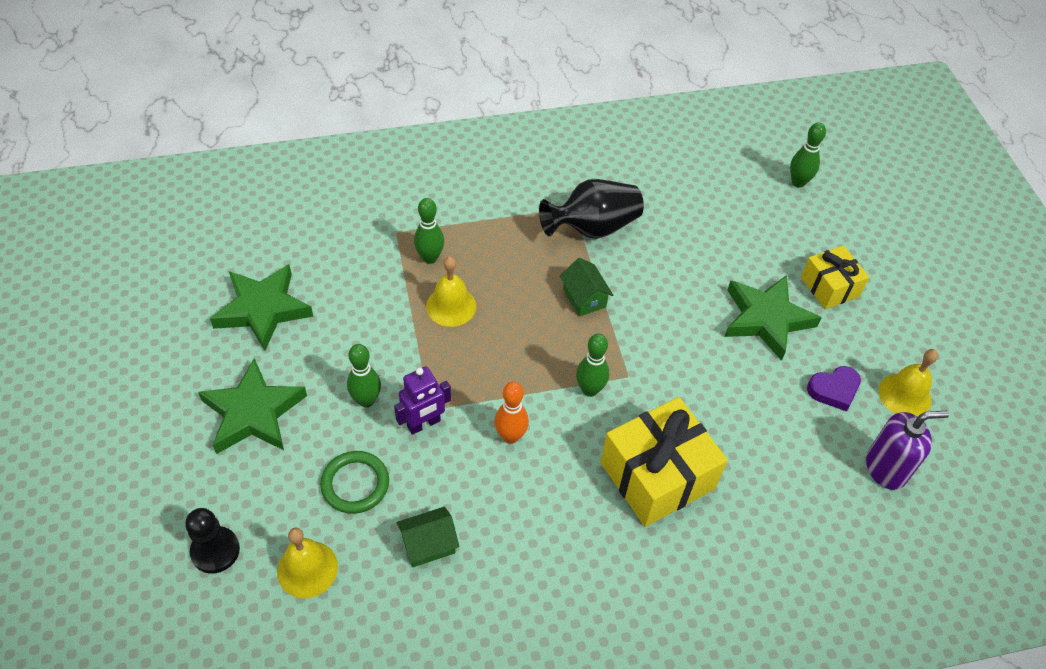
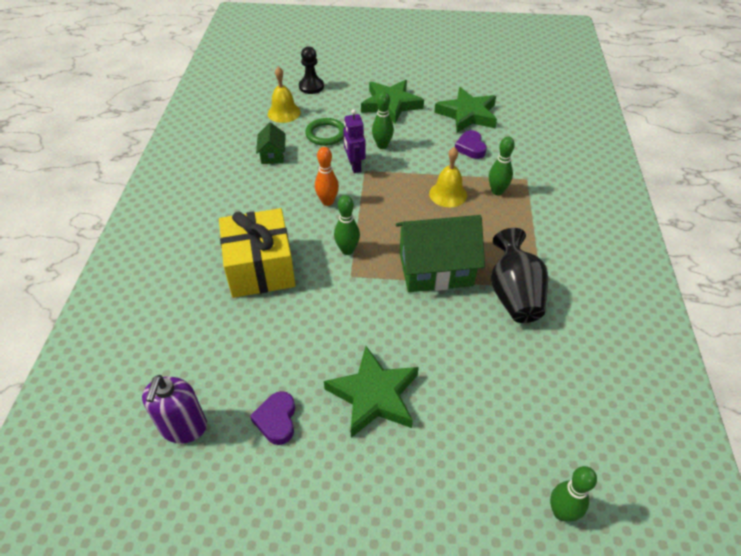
camera: 110 degrees right, 5 degrees down
(345, 295) = (470, 148): none -> purple heart
(584, 298) = (435, 269): green house -> green house, size x2.03
(829, 287) = (396, 474): yellow gift -> none
(905, 395) = (243, 484): yellow bell -> none

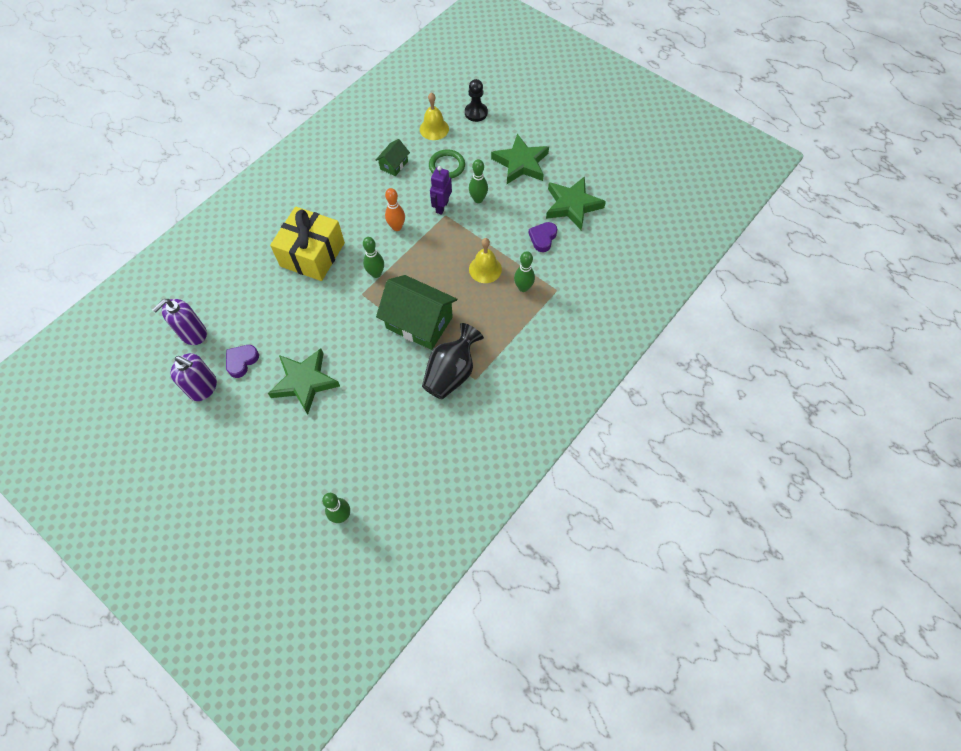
camera: 35 degrees right, 15 degrees up
(252, 481) = (203, 387): none -> purple soap dispenser

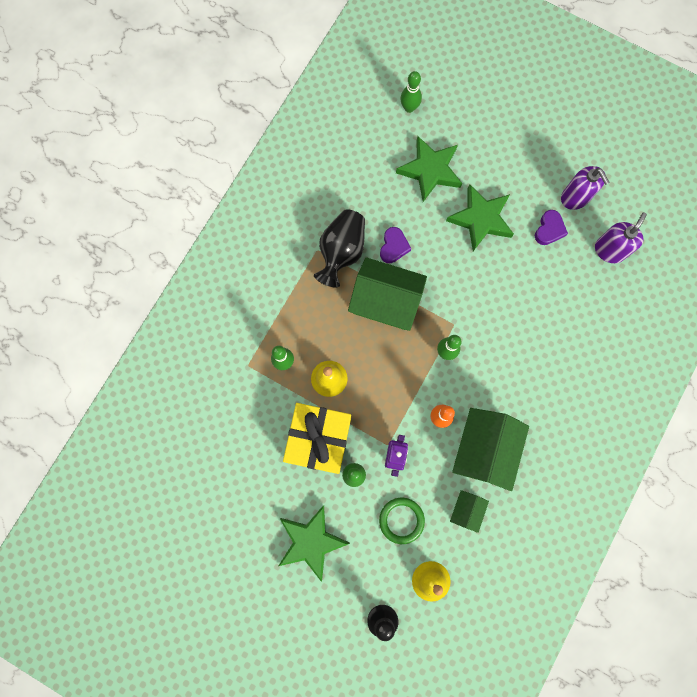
camera: 170 degrees right, 15 degrees up
(203, 387) = (575, 198): purple soap dispenser -> purple soap dispenser turned 135 degrees counterclockwise
(312, 254) = (522, 364): yellow gift -> yellow gift (319, 440)
(366, 200) = (484, 450): none -> green house
(543, 238) = (270, 431): purple heart -> purple heart (393, 247)
(572, 205) = (241, 485): green star -> green star (430, 170)

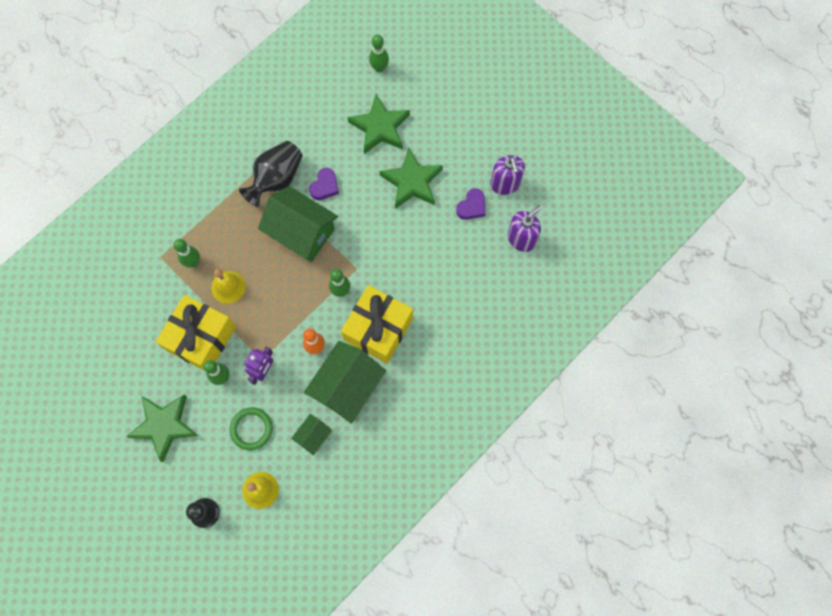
camera: 15 degrees right, 5 degrees down
(496, 381) = (378, 329): none -> yellow gift

